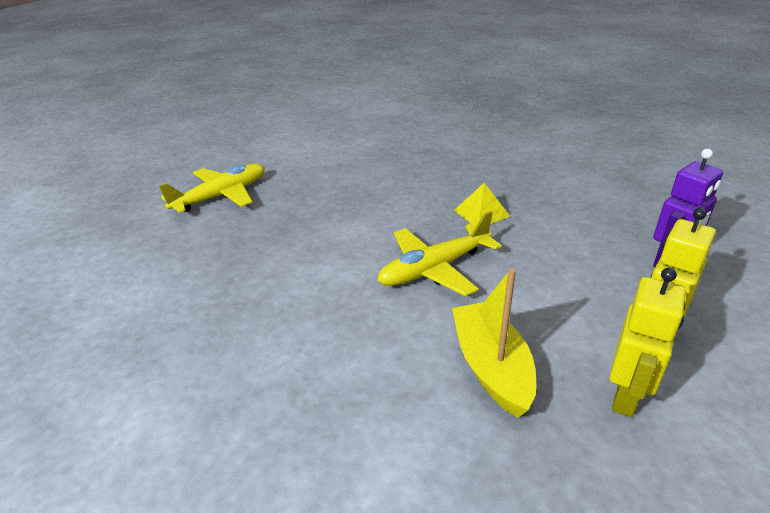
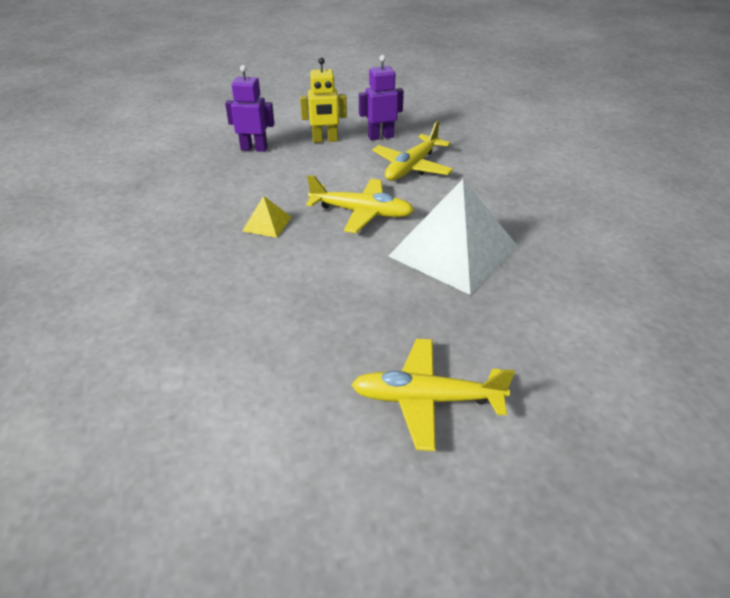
camera: 135 degrees left, 5 degrees up
(302, 287) = (453, 251): none -> white pyramid
(491, 367) = (412, 167): yellow boat -> yellow plane
(626, 396) = (380, 137): yellow robot -> purple robot

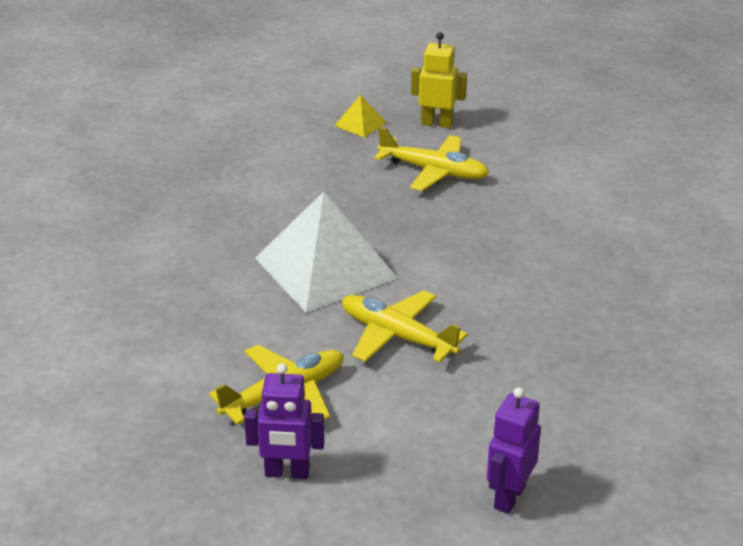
camera: 160 degrees left, 5 degrees down
(254, 148) = (509, 497): purple robot -> purple robot turned 90 degrees clockwise
(267, 224) = (519, 347): yellow pyramid -> yellow pyramid (360, 124)
(325, 140) = (383, 488): yellow robot -> yellow robot (437, 123)

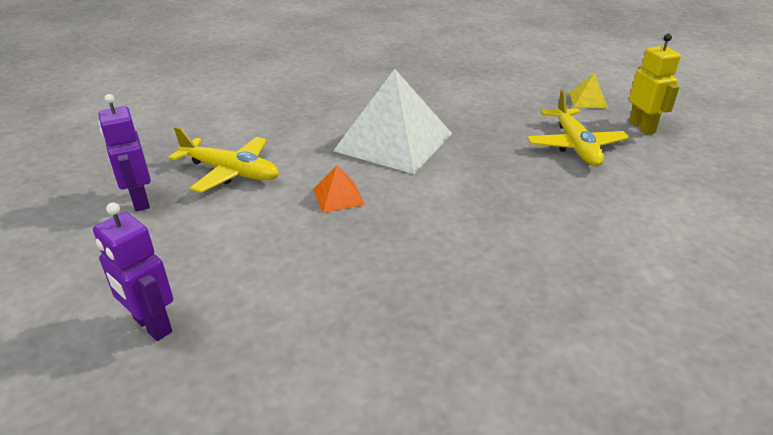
camera: 60 degrees right, 0 degrees up
(397, 336) = (338, 197): yellow plane -> orange pyramid
(509, 497) = (152, 325): purple robot -> purple robot turned 135 degrees counterclockwise

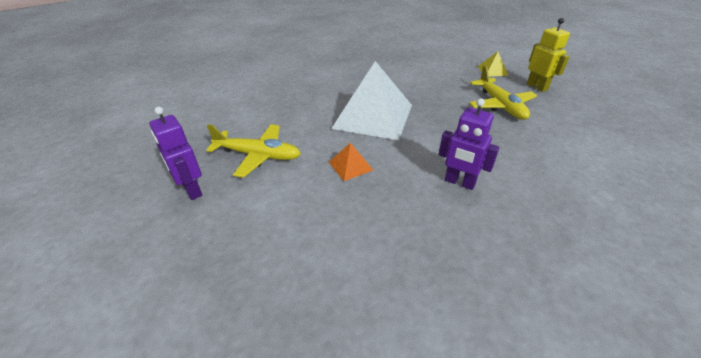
camera: 10 degrees left, 5 degrees up
(152, 325) = (241, 306): purple robot -> purple robot (459, 182)

